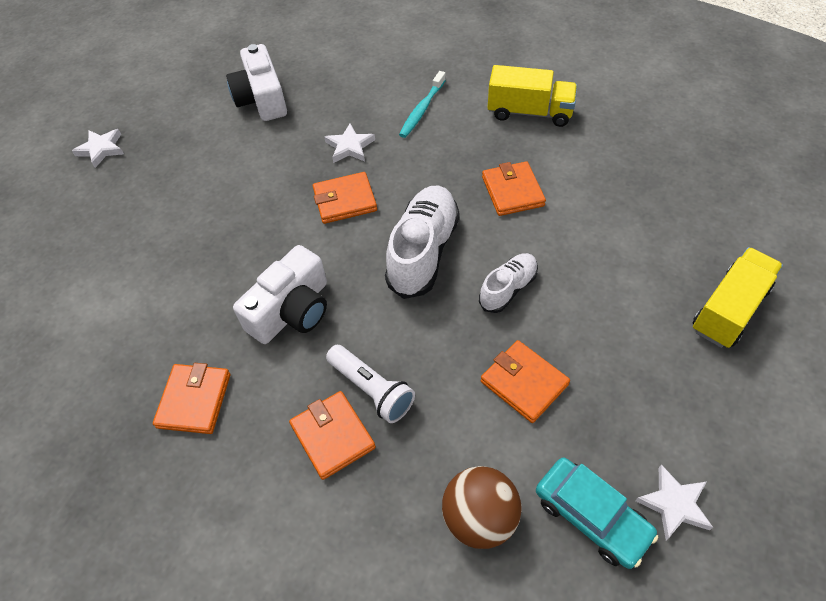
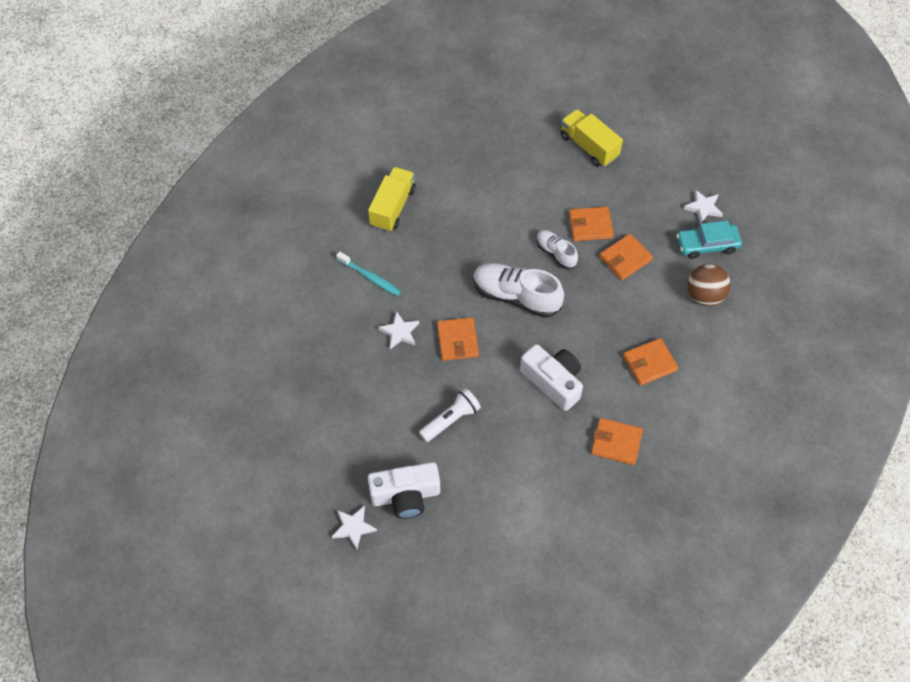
camera: 85 degrees left, 5 degrees up
(262, 98) = (321, 395): white camera -> white camera (405, 495)
(372, 389) = (620, 339): white flashlight -> white flashlight (451, 419)
(512, 191) = (471, 234): orange wallet -> orange wallet (590, 225)
(591, 516) = (707, 245): turquoise car -> turquoise car turned 150 degrees counterclockwise

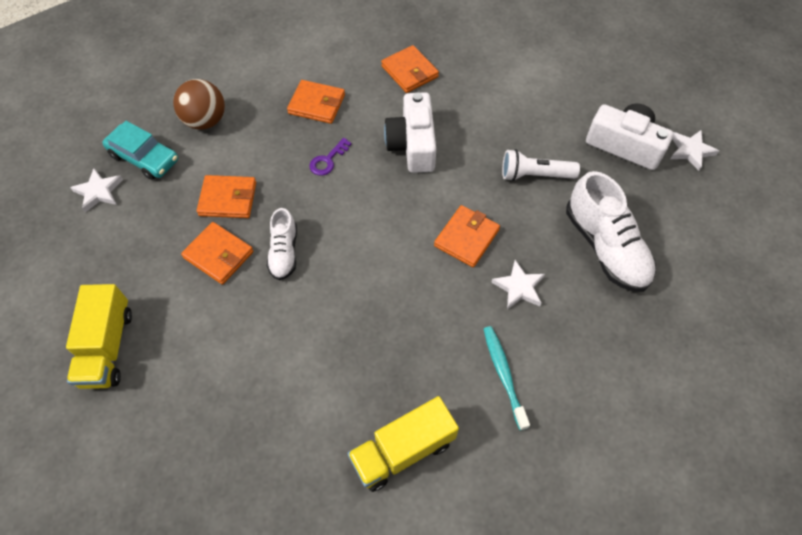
camera: 140 degrees left, 0 degrees up
(516, 296) = (368, 239): white shoe -> white shoe (605, 247)
(595, 328) = (328, 160): none -> purple key

